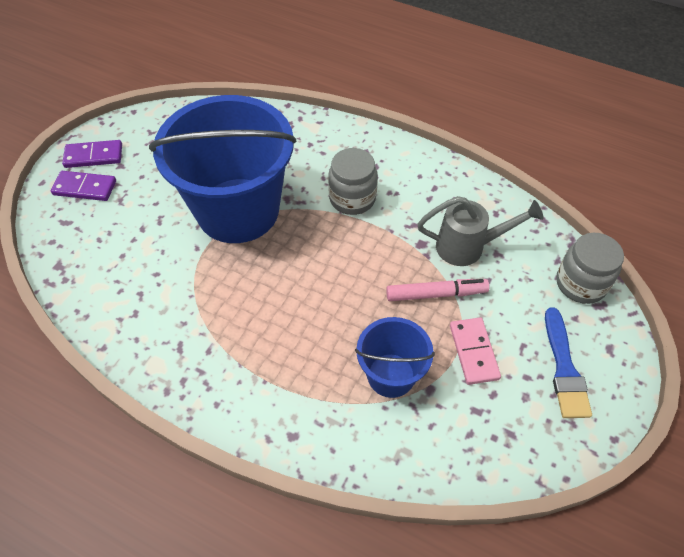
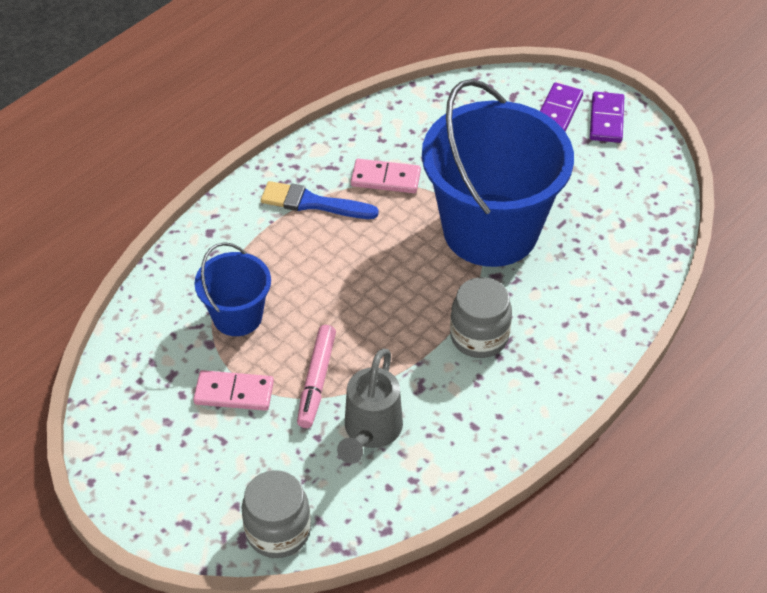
camera: 105 degrees right, 5 degrees down
(189, 297) = (385, 178): none -> pink domino
(564, 368) = (181, 468): blue brush -> blue brush (313, 203)

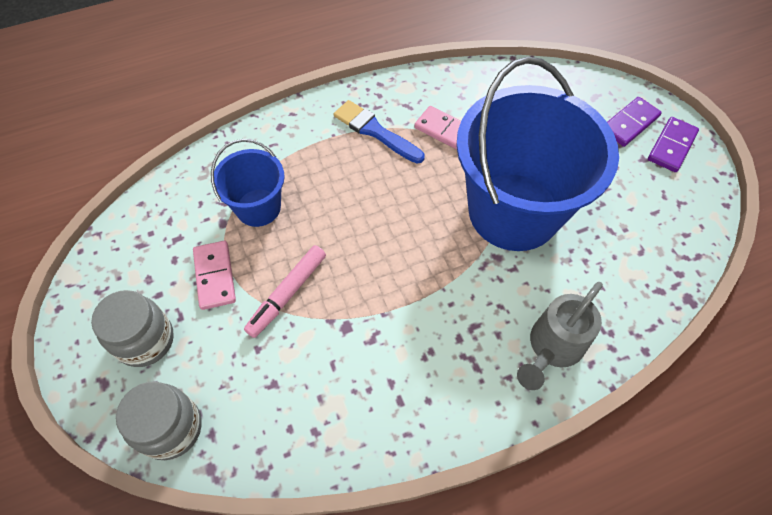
camera: 25 degrees right, 10 degrees up
(234, 393) = (214, 276): pink domino -> pink domino turned 45 degrees clockwise
(370, 433) = (304, 365): grey watering can -> grey watering can (551, 348)
(479, 337) = (451, 311): grey jar -> grey jar (145, 340)

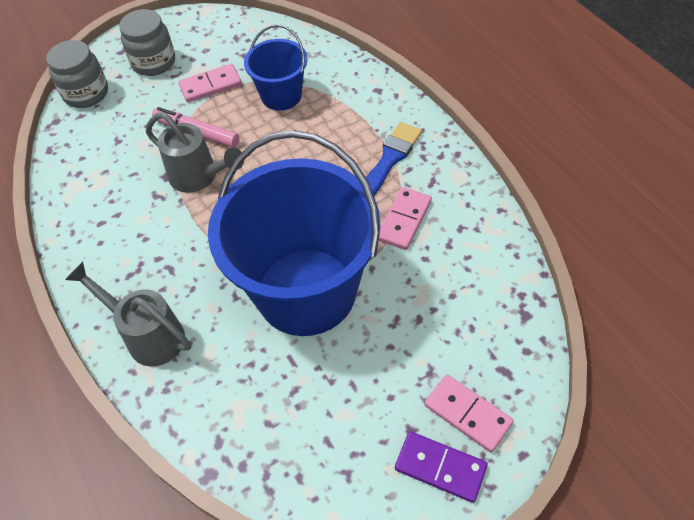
camera: 85 degrees right, 5 degrees down
(356, 293) = (199, 177): none -> grey watering can
(630, 123) = (467, 414): purple domino -> pink domino

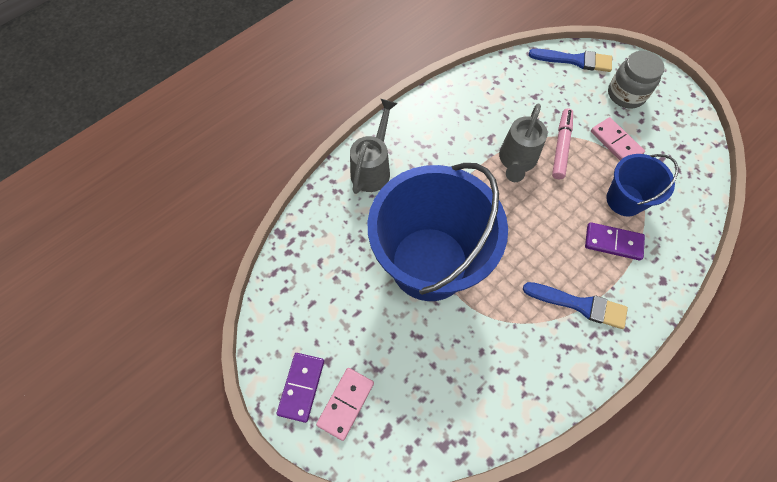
camera: 75 degrees right, 10 degrees up
(86, 93) = (574, 60): grey jar -> blue brush
(326, 117) = (613, 242): none -> purple domino
(404, 220) = (516, 328): pink domino -> none

